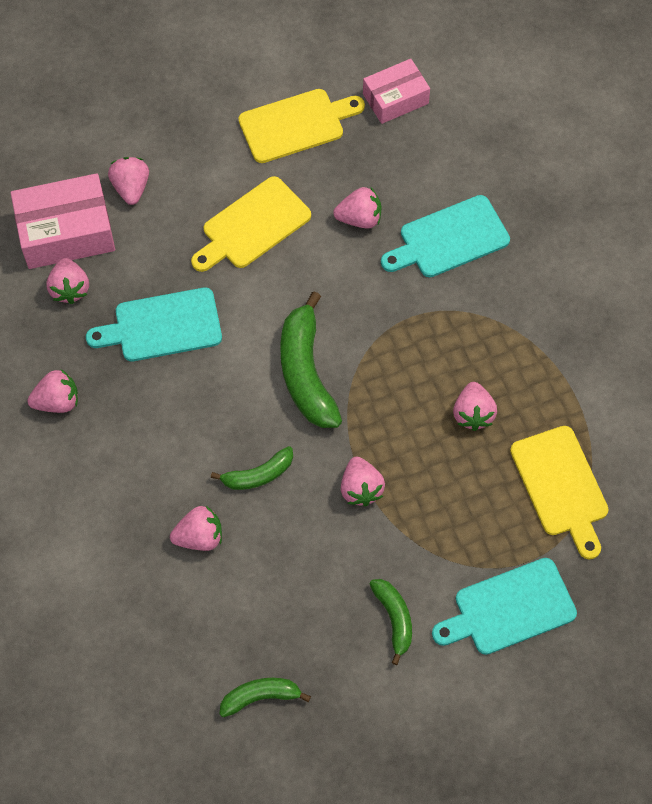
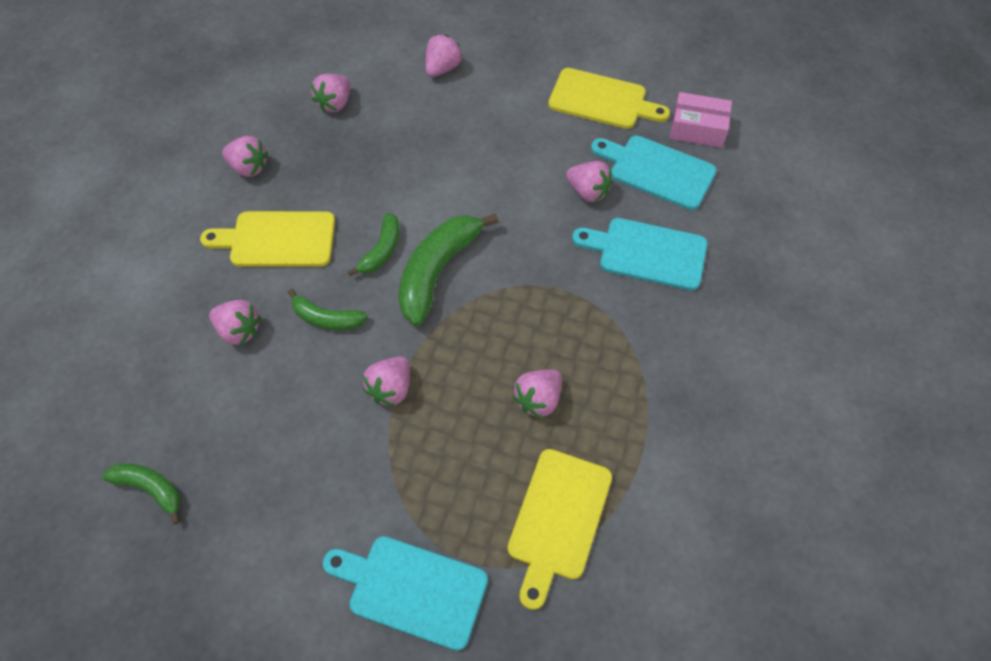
camera: 40 degrees right, 5 degrees down
(66, 232) = (371, 68): pink box -> none
(162, 326) = (369, 168): turquoise cutting board -> turquoise cutting board (657, 171)
(252, 226) = (502, 145): yellow cutting board -> yellow cutting board (277, 239)
(394, 619) = (311, 515): green banana -> green banana (382, 250)

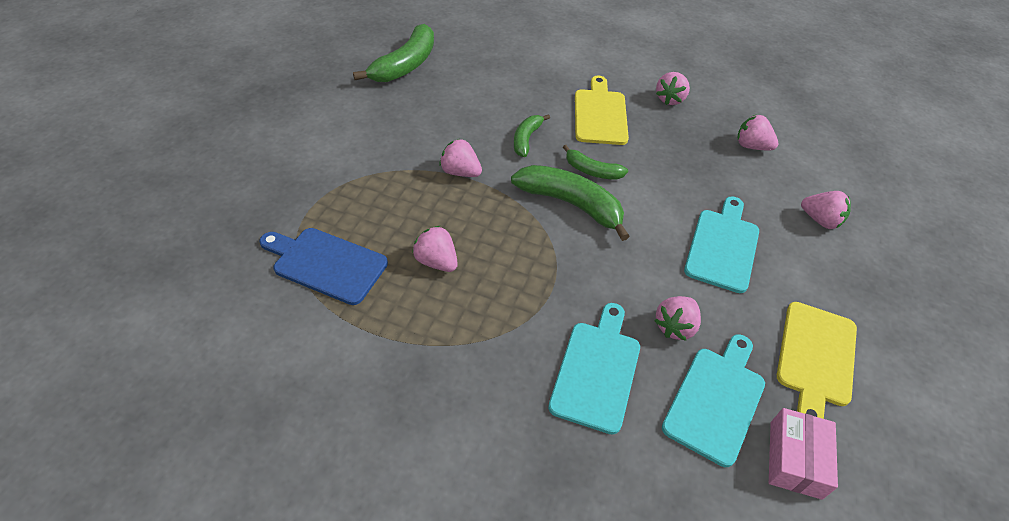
camera: 90 degrees right, 10 degrees down
(150, 489) = (405, 65): green banana -> green banana, size x1.78
(239, 330) = (518, 97): pink strawberry -> none
(412, 589) = (300, 177): turquoise cutting board -> turquoise cutting board (723, 247)
(558, 519) = (326, 264): yellow cutting board -> blue cutting board

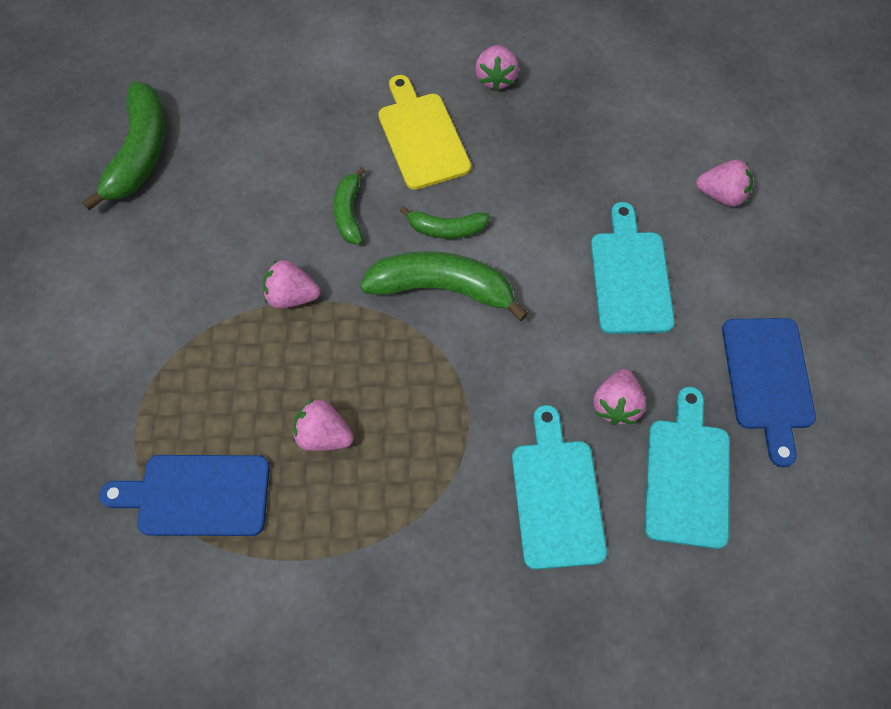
camera: 20 degrees left, 15 degrees up
(751, 146) = (614, 115): pink strawberry -> none
(795, 459) = (782, 508): pink box -> none
(815, 357) = (767, 380): yellow cutting board -> blue cutting board

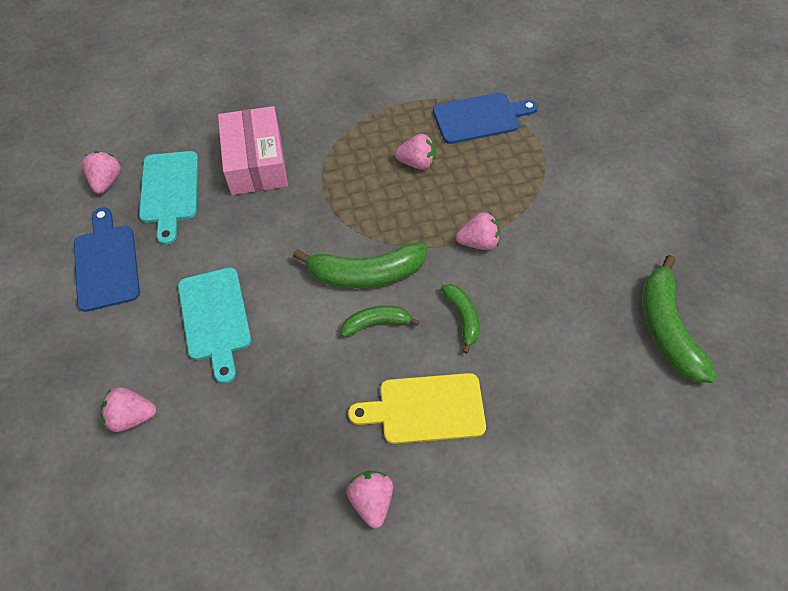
camera: 165 degrees right, 5 degrees down
(422, 136) = (425, 408): yellow cutting board -> yellow cutting board turned 120 degrees clockwise
(556, 496) = (256, 162): turquoise cutting board -> pink box
(616, 405) = (220, 222): pink strawberry -> pink strawberry (107, 181)

